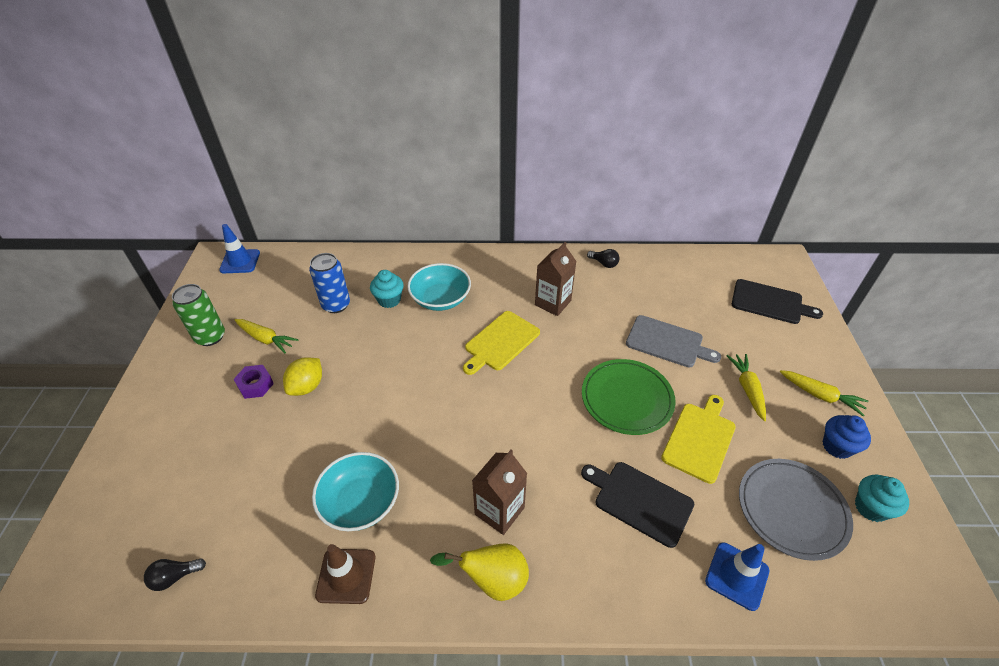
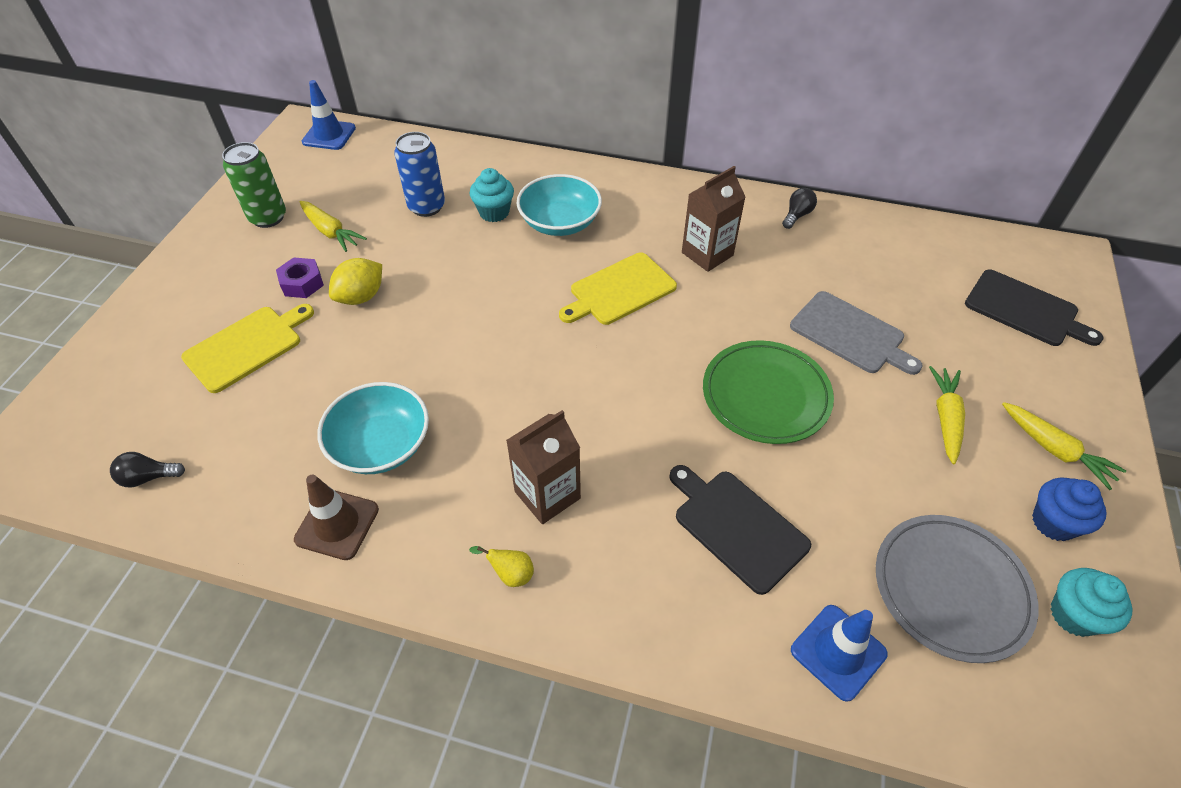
camera: 15 degrees right, 5 degrees up
(492, 580) = (510, 574): yellow pear -> yellow pear, size x0.52
(604, 263) = (797, 215): black light bulb -> black light bulb turned 105 degrees counterclockwise
(700, 439) = (850, 468): yellow cutting board -> yellow cutting board (247, 346)

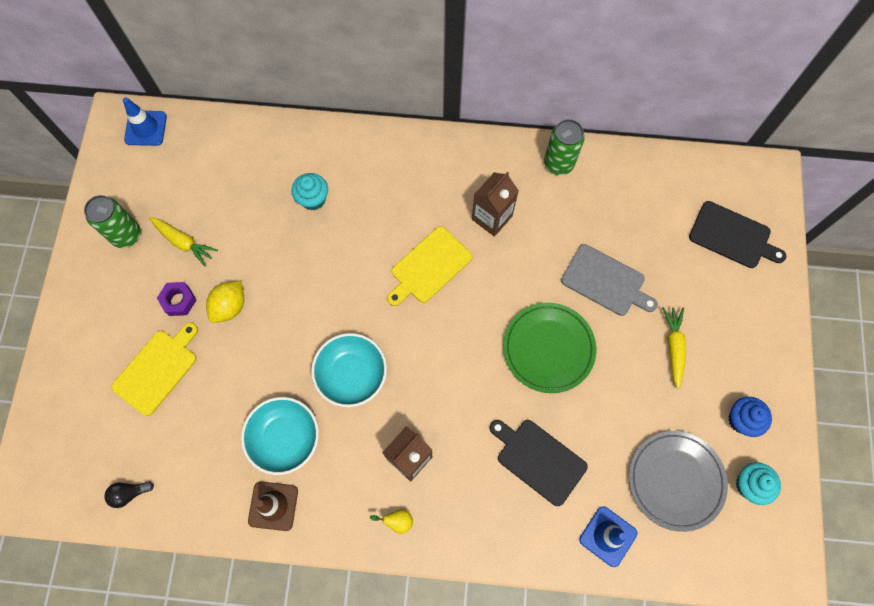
camera: 10 degrees left, 20 degrees up
(426, 207) = (255, 201): blue can -> none
(560, 222) = (369, 202): turquoise bowl -> turquoise bowl (351, 374)
(797, 215) = (558, 163): black light bulb -> green can
(1055, 450) = (746, 361): yellow carrot -> none

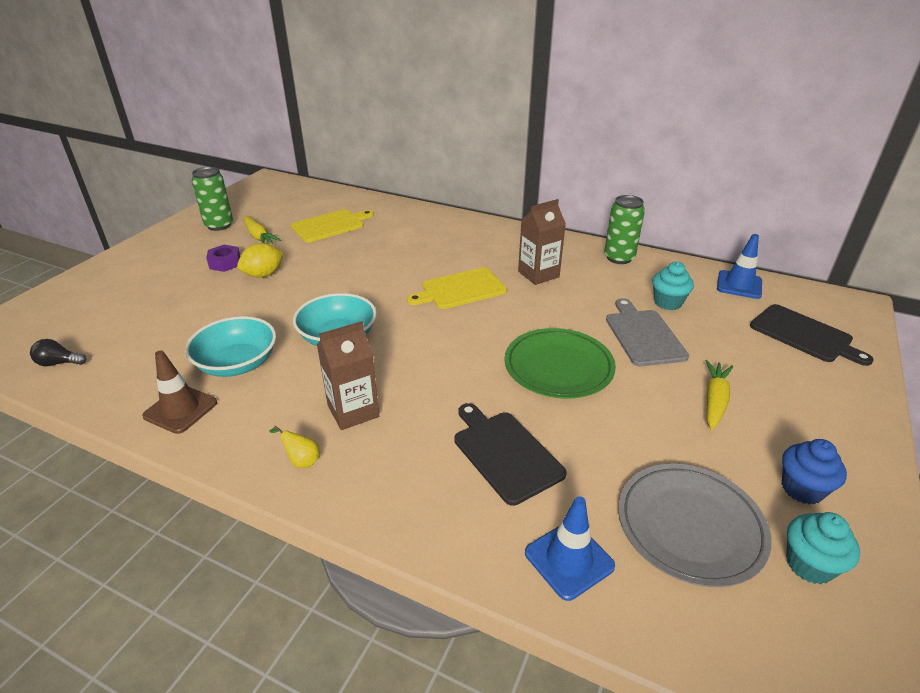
camera: 20 degrees right, 35 degrees down
(146, 128) = (282, 186): blue traffic cone -> blue traffic cone (739, 285)
(157, 369) = (168, 295): yellow cutting board -> yellow cutting board (330, 225)
(313, 199) = (382, 236): turquoise cupcake -> turquoise cupcake (668, 302)
(606, 281) = (643, 335): grey cutting board -> grey cutting board turned 150 degrees counterclockwise

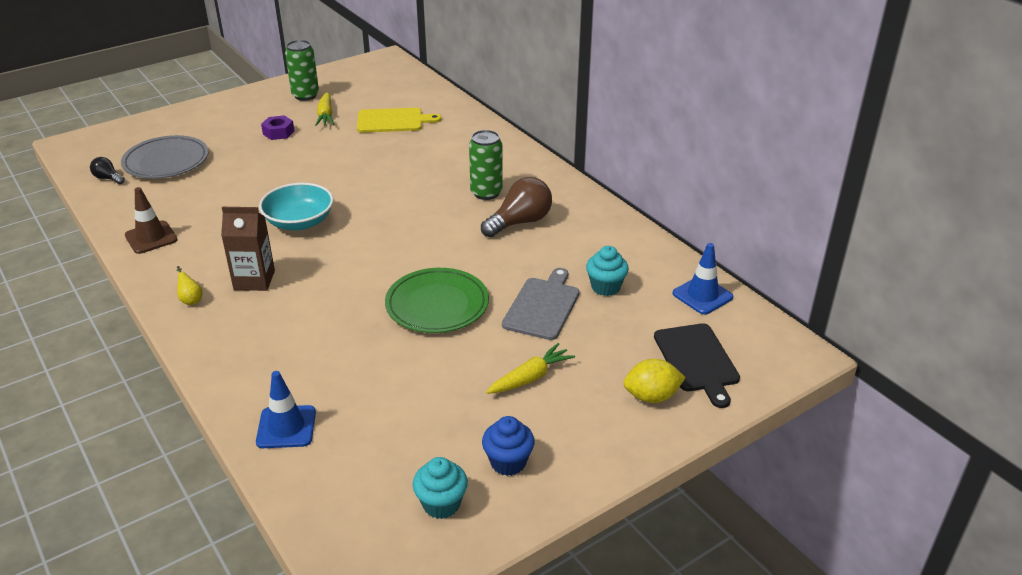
camera: 30 degrees right, 0 degrees up
(237, 363) = (213, 218): turquoise bowl -> none
(263, 274) = (297, 151): yellow lemon -> yellow lemon (651, 396)
(460, 289) = (436, 214): yellow cutting board -> none
(505, 453) = (323, 348): black cutting board -> none
(538, 274) = (520, 222): brown carton -> brown light bulb
(619, 258) = (617, 231): green can -> green can (486, 193)
(690, 526) = (390, 446): grey plate -> grey plate (166, 161)

